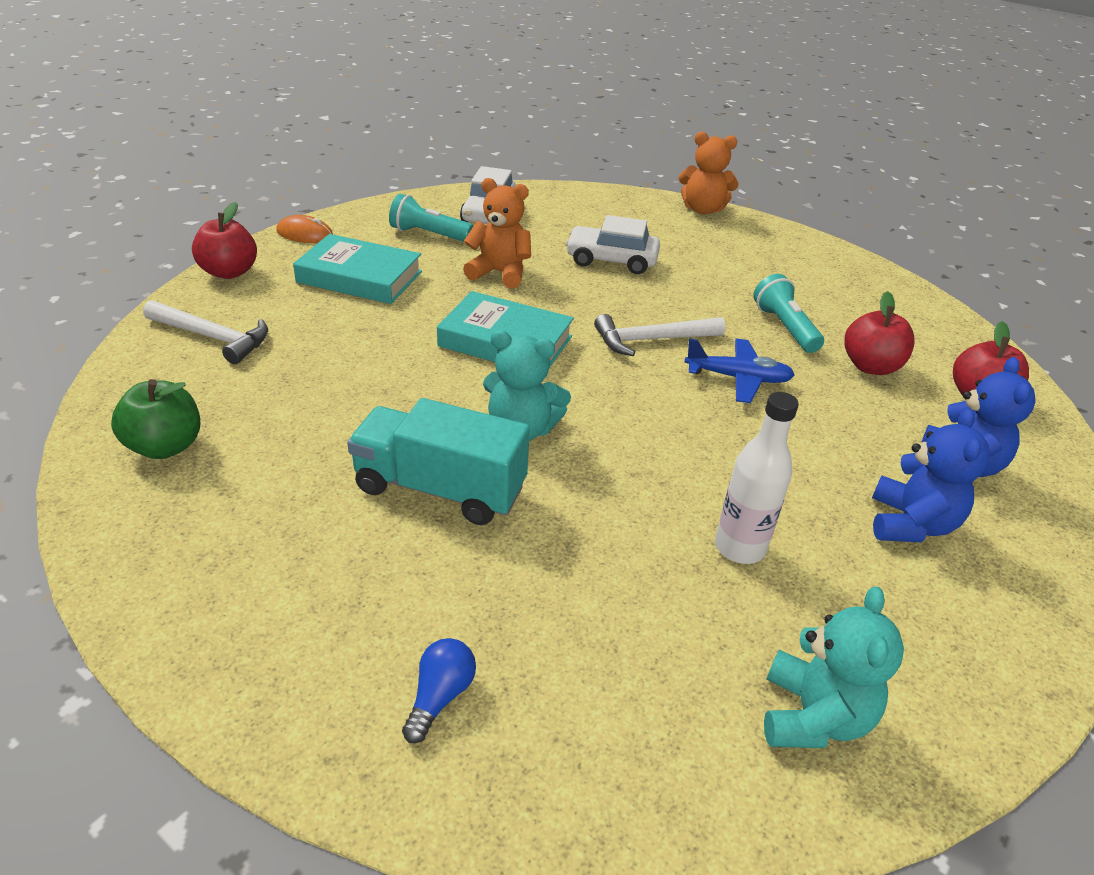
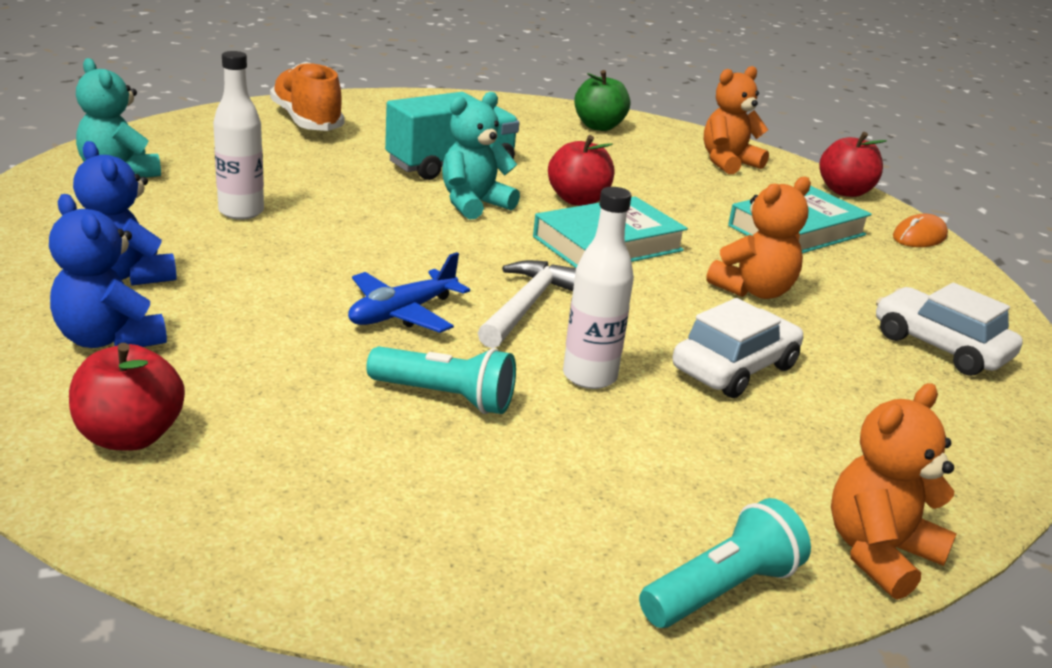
camera: 125 degrees right, 10 degrees down
(213, 337) = (728, 163): white hammer -> orange teddy bear
(428, 234) = (886, 290): turquoise flashlight -> turquoise flashlight (722, 590)
(440, 696) = (307, 121): blue light bulb -> orange shoe
(692, 296) = (589, 376): none -> white bottle
(870, 366) = (296, 403): red apple -> red apple (578, 200)

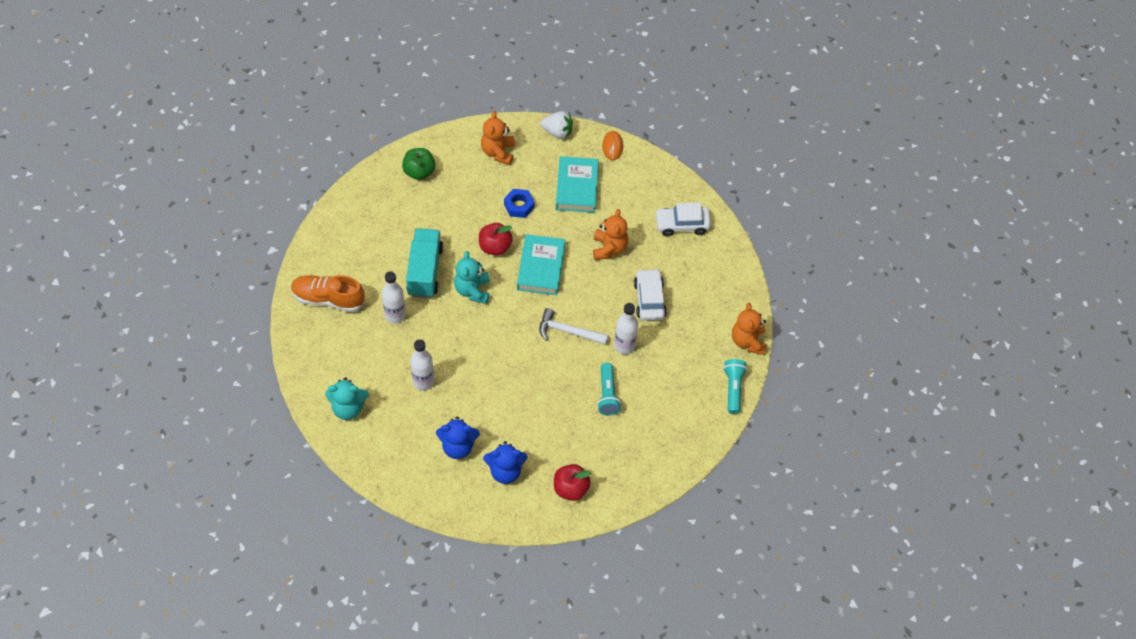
camera: 50 degrees left, 30 degrees up
(342, 164) = (395, 315): none -> white bottle
(402, 313) = (546, 374): blue plane -> none
(445, 397) = (607, 395): turquoise flashlight -> turquoise flashlight turned 120 degrees clockwise
(526, 305) = (568, 331): white hammer -> white hammer turned 45 degrees counterclockwise
(678, 198) = (519, 206): none -> blue nut
(845, 191) = (557, 132): red apple -> white strawberry

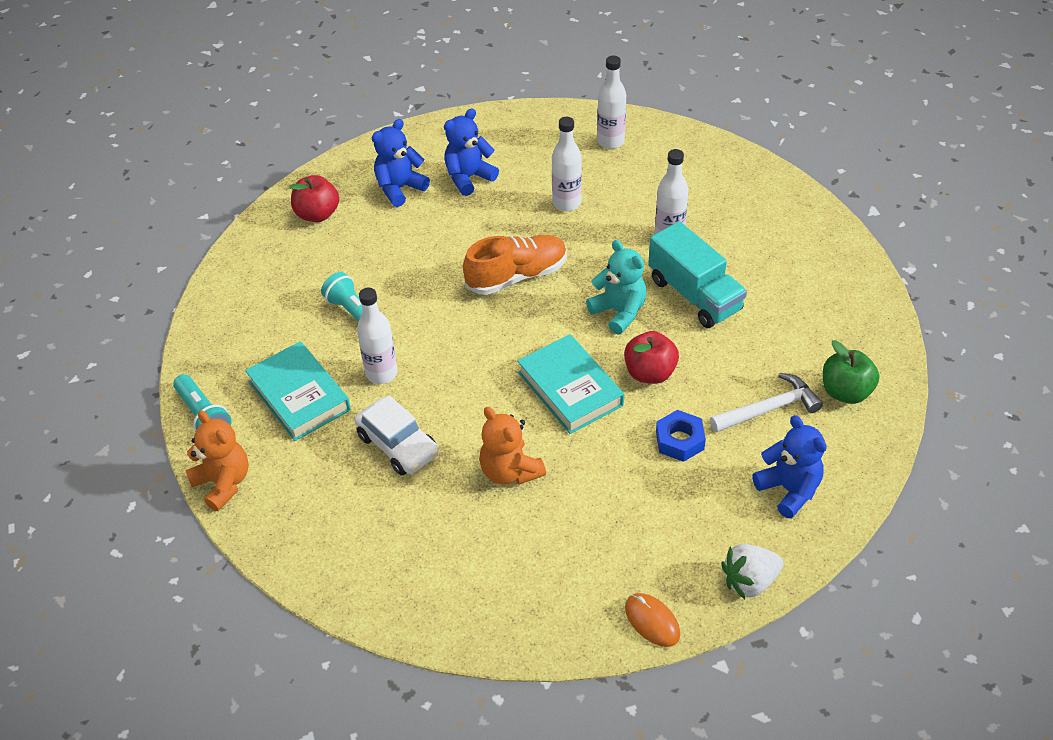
camera: 145 degrees right, 10 degrees down
(328, 299) = (754, 206): orange shoe -> orange shoe (516, 276)
(348, 408) = (610, 141): turquoise teddy bear -> white bottle
(498, 152) = (789, 489): orange teddy bear -> blue teddy bear
(568, 331) = (464, 344): white hammer -> white hammer (769, 408)
(577, 187) = (635, 520): turquoise book -> turquoise book (299, 396)
(682, 224) = (441, 576): white car -> none

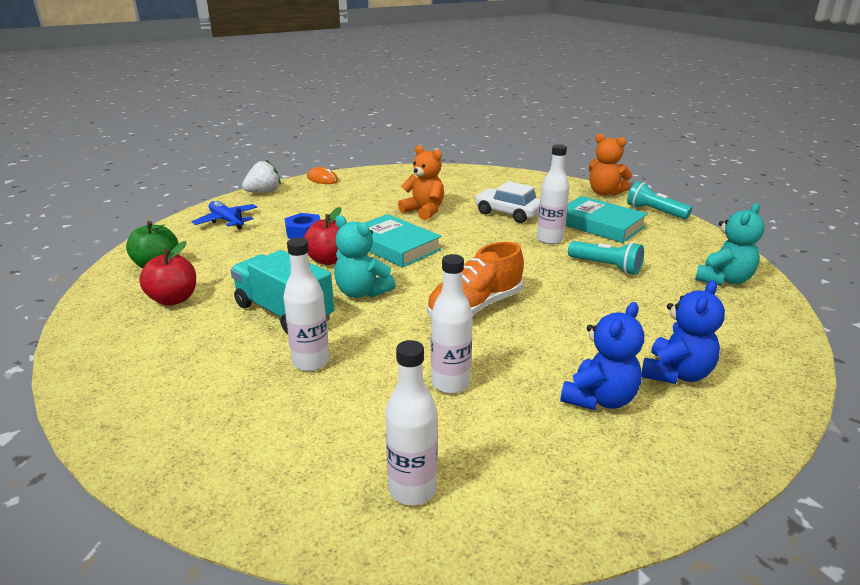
camera: 165 degrees right, 20 degrees down
(258, 277) = (723, 280): none -> turquoise teddy bear
(317, 214) = (738, 334): red apple -> red apple (173, 299)
(769, 408) = (229, 252): white hammer -> none
(789, 489) = (227, 221): blue teddy bear -> blue plane

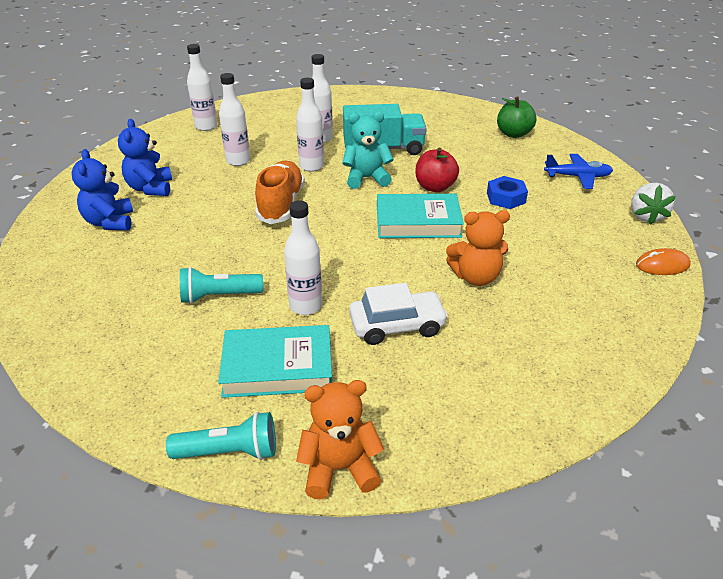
camera: 135 degrees right, 10 degrees up
(173, 299) = (453, 127): red apple -> none
(385, 331) = (311, 166): none -> white bottle
(723, 280) = (92, 340): turquoise teddy bear -> none

